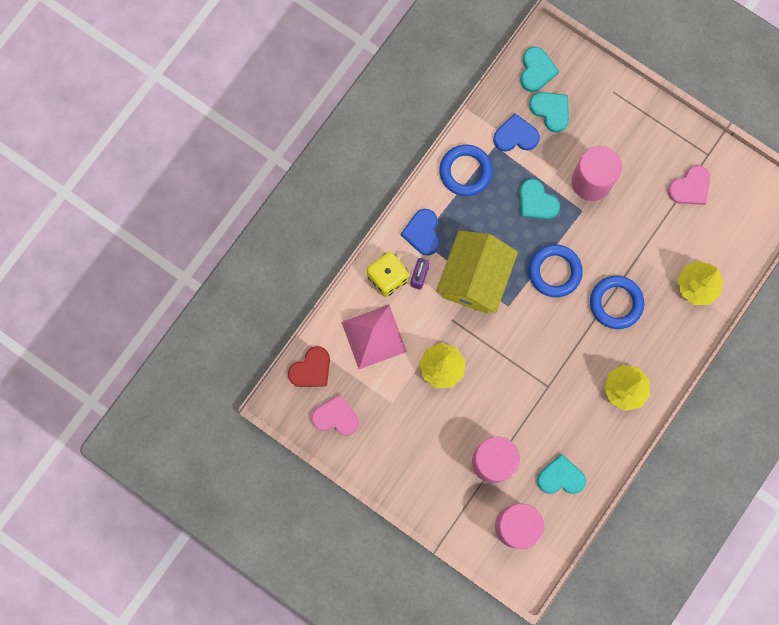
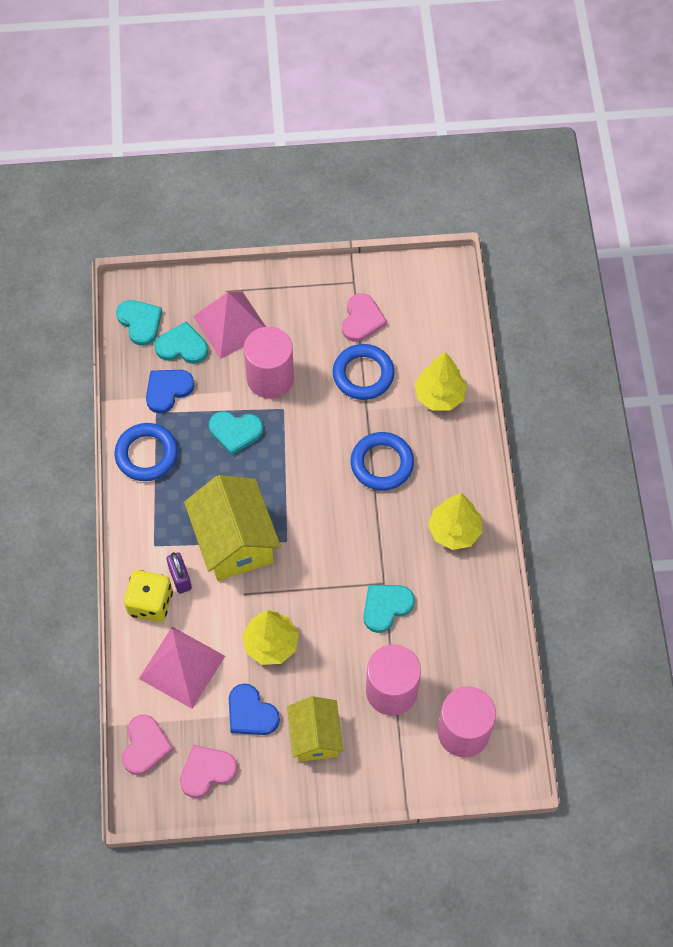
camera: 40 degrees left, 15 degrees down
(311, 369) = (145, 746): red heart -> pink heart
(420, 451) = (315, 736): none -> yellow house
(422, 233) = (151, 538): blue heart -> blue heart (251, 713)
(554, 271) = (303, 479): blue ring -> blue ring (363, 374)
(561, 477) = (465, 654): turquoise heart -> turquoise heart (386, 607)
(597, 121) = (231, 324): none -> pink pyramid

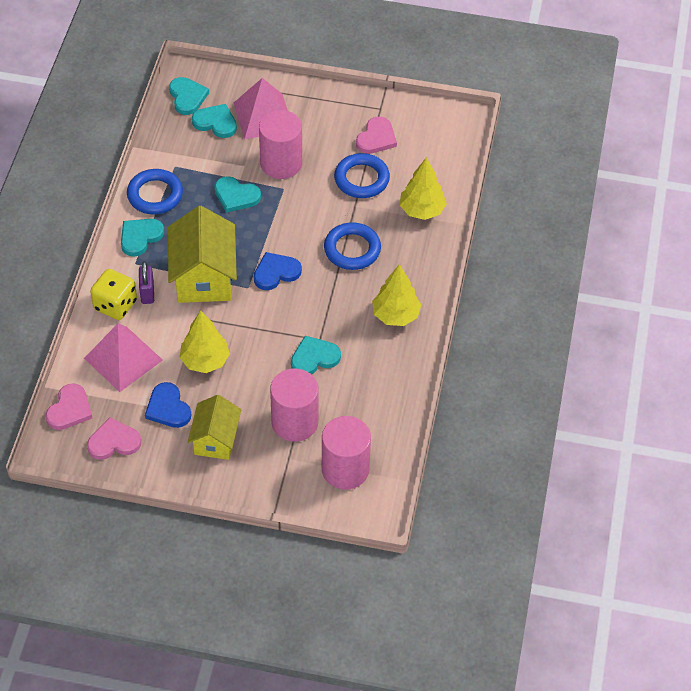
camera: 15 degrees right, 10 degrees down
(148, 511) = (140, 237): none -> turquoise heart
(168, 390) = (191, 152): blue heart -> blue heart (276, 272)

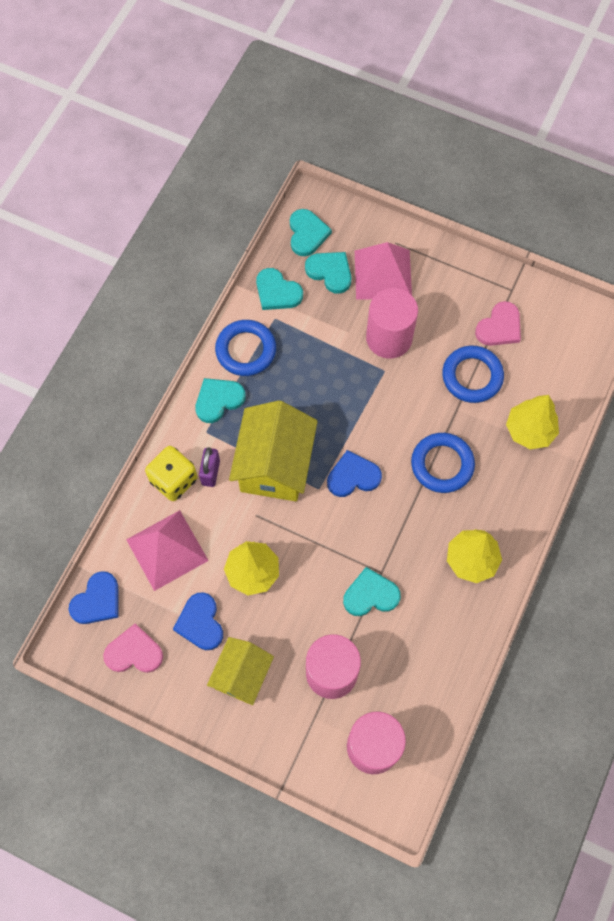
camera: 15 degrees right, 15 degrees up
(69, 409) = (97, 601): pink heart -> blue heart
(236, 196) = (331, 369): turquoise heart -> turquoise heart (277, 292)

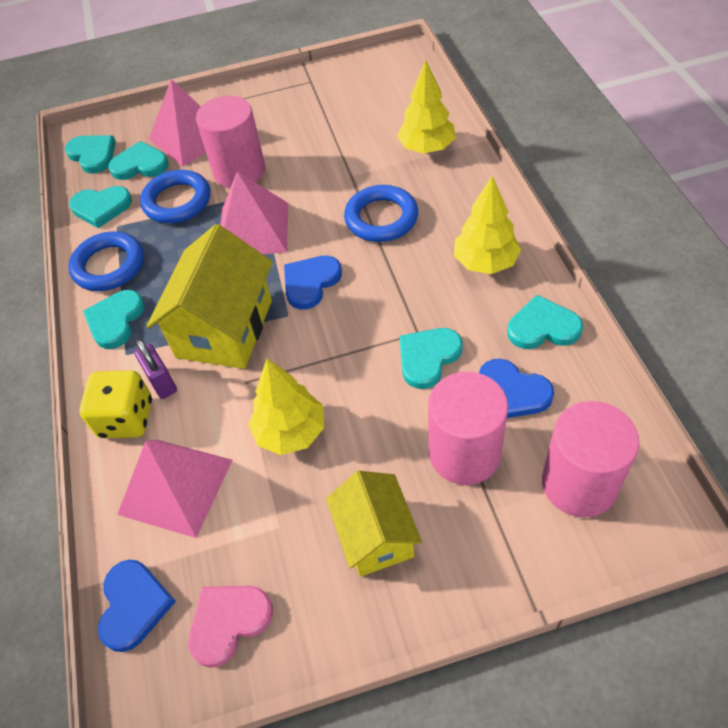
camera: 35 degrees left, 15 degrees down
(200, 623) = (279, 525): blue heart -> blue heart (512, 392)
(274, 465) = (224, 329): yellow house -> yellow house turned 45 degrees clockwise
(355, 400) = (253, 229): none -> pink pyramid
(457, 637) = (543, 327): none -> turquoise heart
(472, 376) = (339, 148): blue ring -> blue ring (177, 201)
(499, 327) = (326, 106): pink heart -> none

